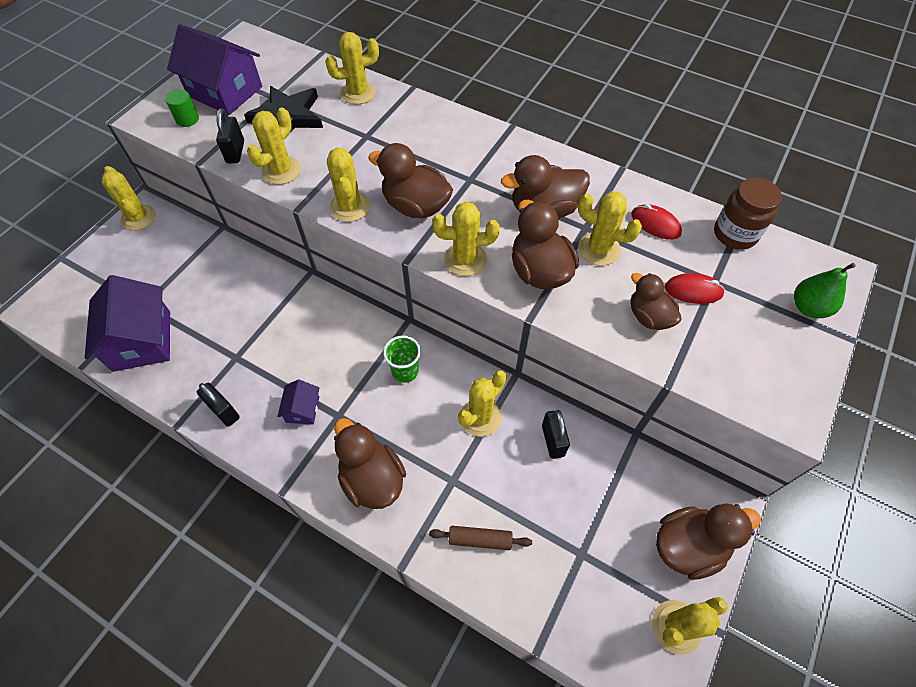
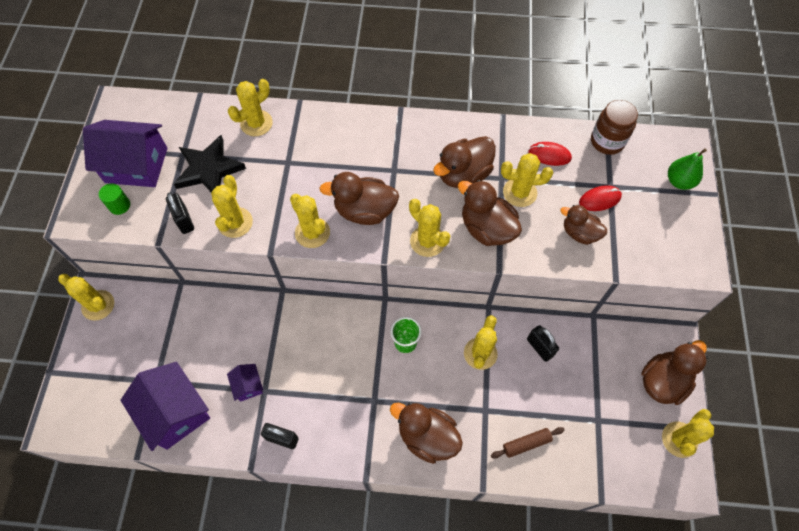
camera: 25 degrees left, 5 degrees up
(302, 409) = (344, 408): purple house -> purple house (248, 385)
(465, 259) = (427, 241): yellow cactus -> yellow cactus turned 75 degrees clockwise

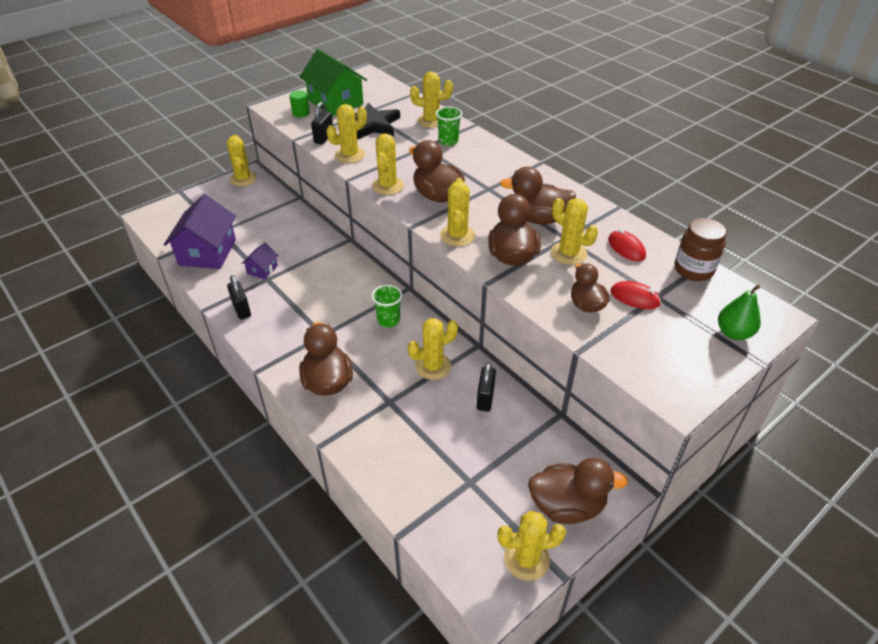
camera: 45 degrees right, 20 degrees down
(136, 165) = (335, 102): purple house -> green house
(300, 138) = (448, 141): none -> green cup
(526, 443) = (391, 446): brown rolling pin -> none

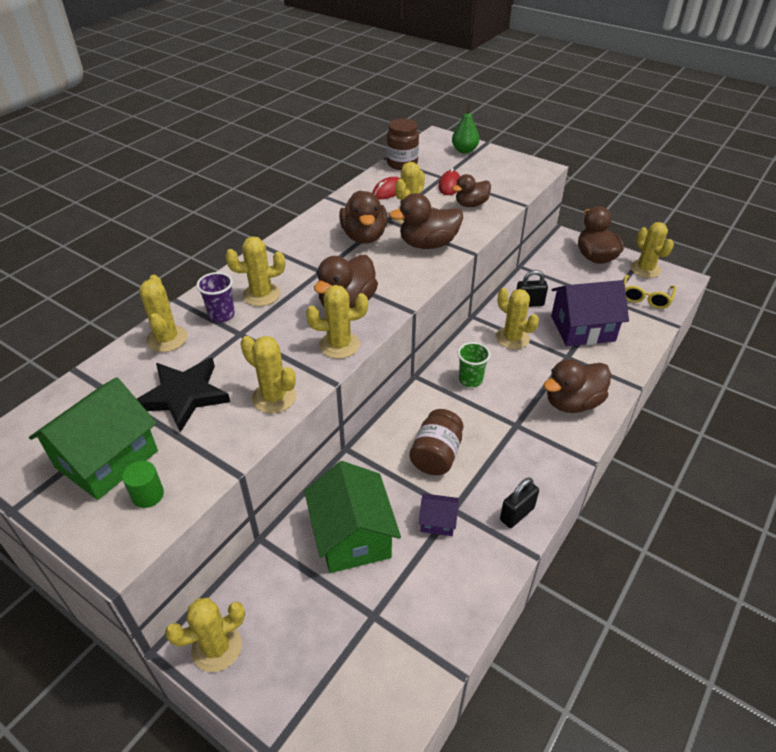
camera: 105 degrees left, 0 degrees up
(207, 252) = (427, 608): purple house -> purple house (582, 328)
(277, 231) = (352, 536): none -> green house
(318, 281) = (436, 455): none -> brown jar
(324, 138) = (230, 439): black padlock -> none
(448, 141) = (221, 315): green cup -> purple cup
(457, 235) = (412, 279): yellow cactus -> yellow cactus (261, 295)
(463, 526) = (645, 297): none -> yellow glasses

